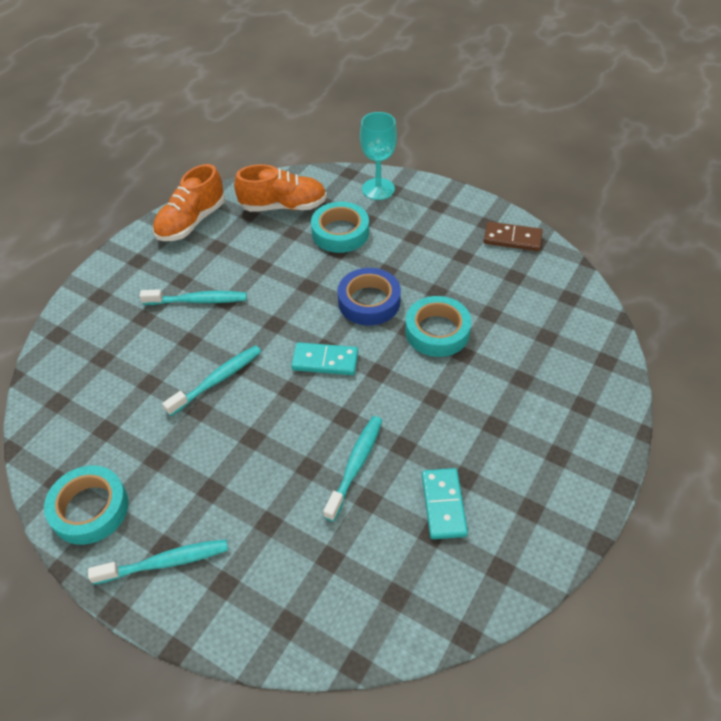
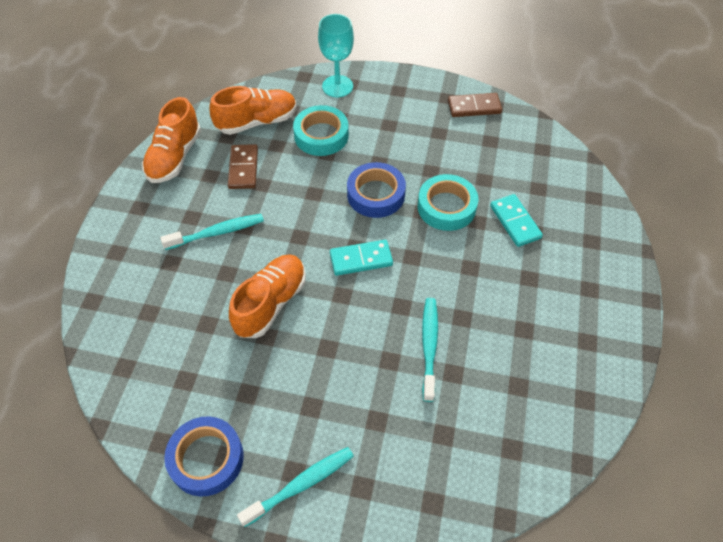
camera: 20 degrees left, 5 degrees up
(90, 509) = (206, 459): turquoise tape -> blue tape
(217, 380) = (271, 303): turquoise toothbrush -> orange shoe
(250, 247) = (243, 168): none -> brown domino
(444, 505) = (517, 358): turquoise domino -> turquoise domino (515, 222)

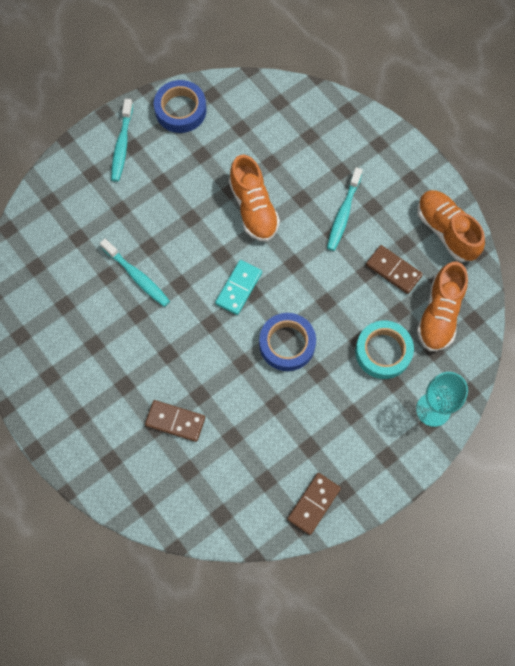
camera: 130 degrees right, 15 degrees up
(446, 207) = (231, 384): turquoise tape -> none
(515, 222) = (175, 421): turquoise domino -> brown domino

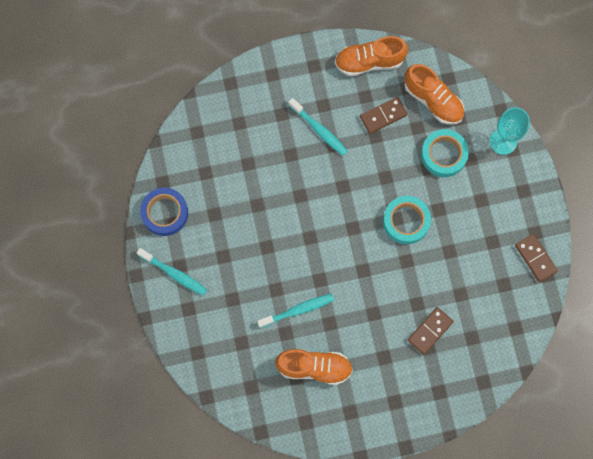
camera: 65 degrees left, 5 degrees up
(238, 288) = (344, 237): turquoise domino -> none
(253, 208) = (281, 195): orange shoe -> orange shoe (314, 367)
(287, 344) = (406, 221): blue tape -> turquoise tape

